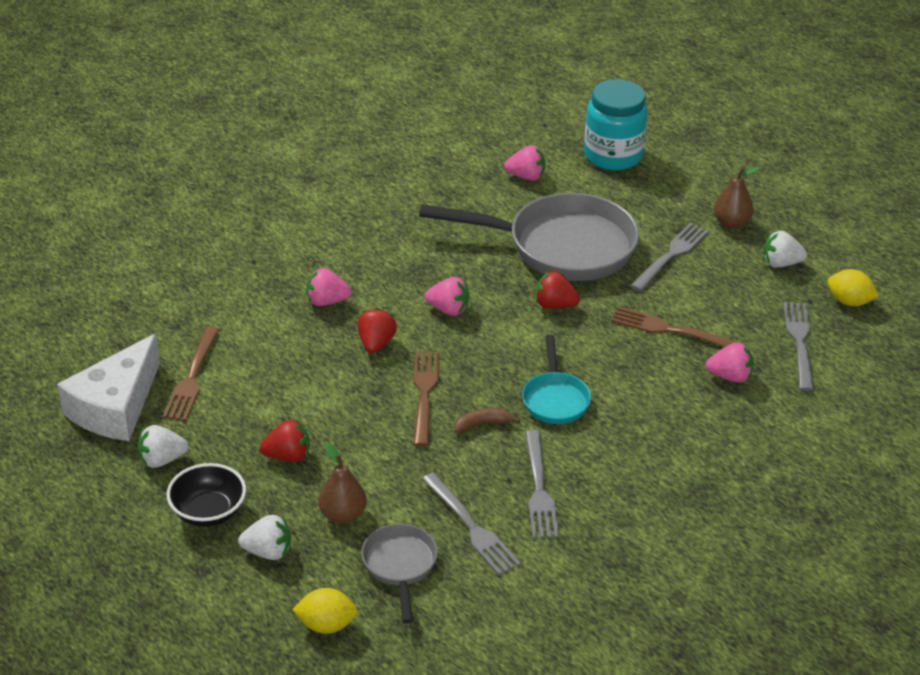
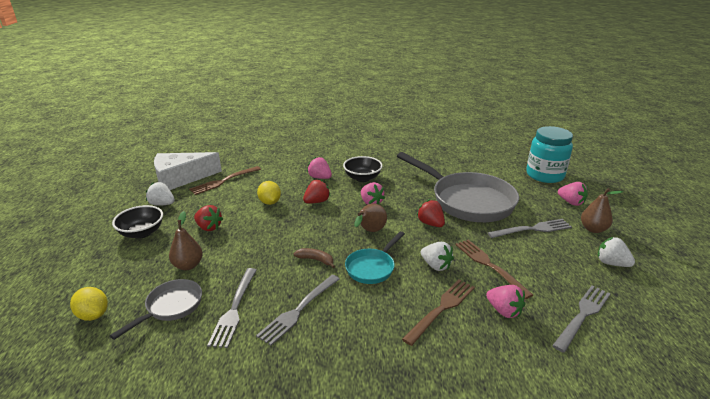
camera: 40 degrees right, 10 degrees down
(268, 552) = (133, 263): white strawberry -> white strawberry (436, 265)
(387, 273) = (362, 178): none -> black bowl
(424, 393) = (308, 232): brown fork -> brown fork (441, 308)
(497, 353) = (370, 231): none -> brown pear
(526, 176) = (483, 168): pink strawberry -> pink strawberry (571, 202)
(849, 301) = (651, 308): yellow lemon -> yellow lemon (270, 202)

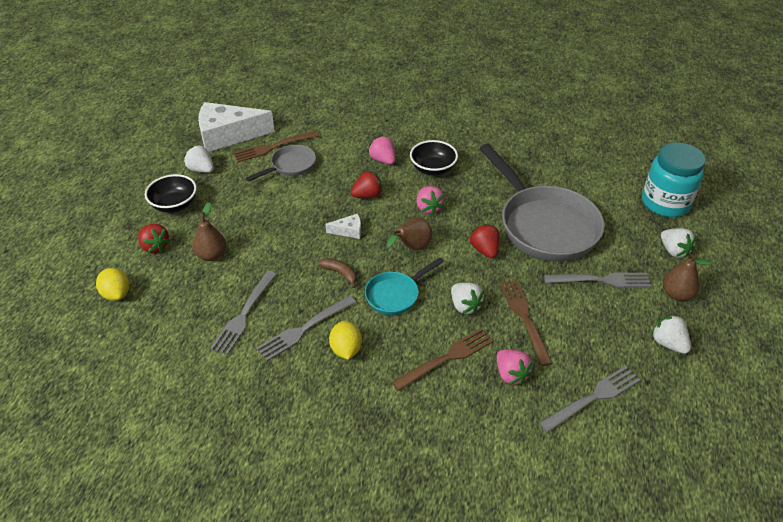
camera: 15 degrees right, 15 degrees up
(171, 307) = (186, 300): grey pan -> grey pan (290, 166)
(209, 227) = (242, 210): red strawberry -> red strawberry (155, 246)
(270, 202) = (315, 187): yellow lemon -> yellow lemon (346, 349)
(310, 228) = (348, 231): none -> white cheese
(571, 202) = (673, 251): pink strawberry -> white strawberry

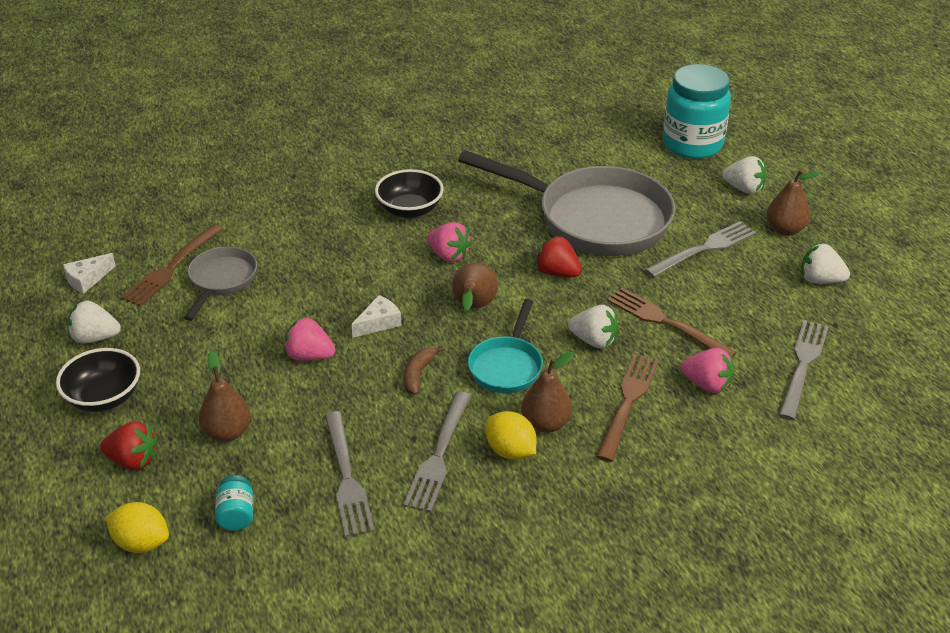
camera: 35 degrees left, 5 degrees down
(172, 304) = (236, 515): none -> turquoise jar
(228, 135) = (87, 279): white cheese -> white cheese, size x0.43
(340, 273) = (418, 374): brown banana -> brown banana turned 75 degrees counterclockwise
(367, 195) = (360, 273): red strawberry -> none
(383, 160) = (337, 224): pink strawberry -> pink strawberry (309, 356)
(383, 344) = (546, 423): none -> brown pear

